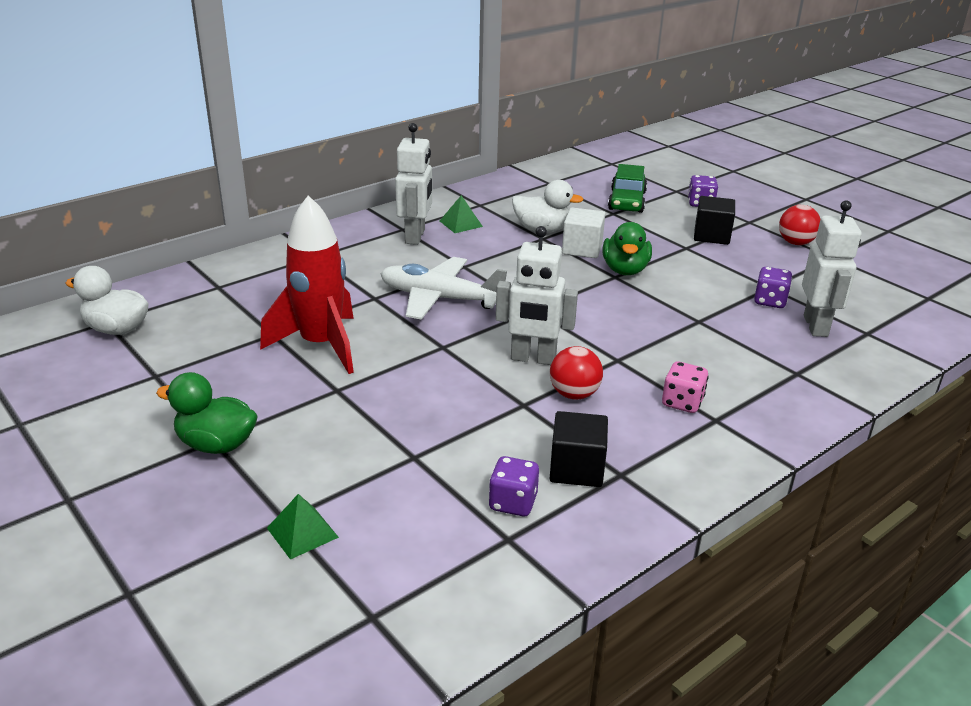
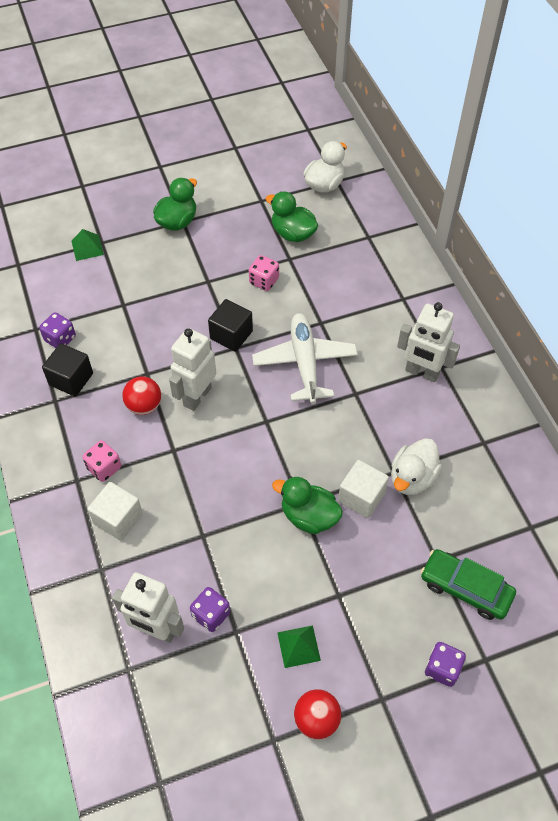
camera: 110 degrees right, 25 degrees up
(223, 338) = (293, 234): none -> green duck
(321, 345) = (264, 281): red rocket -> pink dice
(440, 298) = (304, 362): white plane -> white plane turned 45 degrees counterclockwise
(460, 223) = (441, 414): green pyramid -> green pyramid (298, 646)
(711, 236) = (357, 635): black cube -> black cube (231, 335)
(733, 376) = (118, 519): none -> white cube

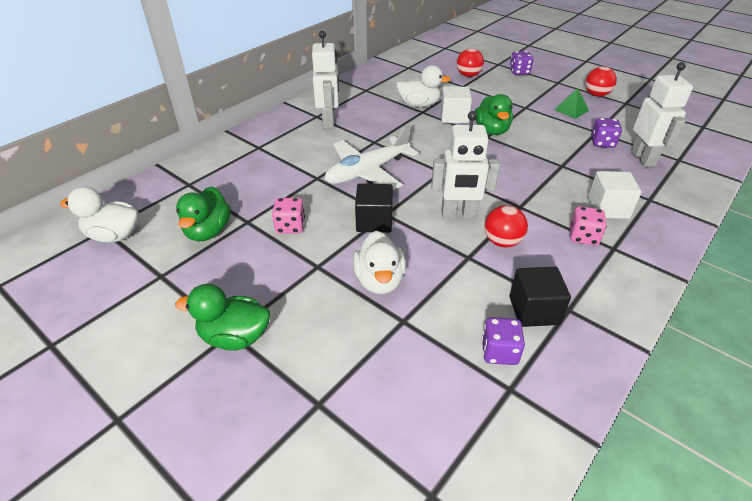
camera: 120 degrees left, 15 degrees down
(87, 247) = (339, 415): green pyramid -> none
(166, 308) = (379, 280): none -> white duck
(465, 588) = (468, 75): green car -> red ball

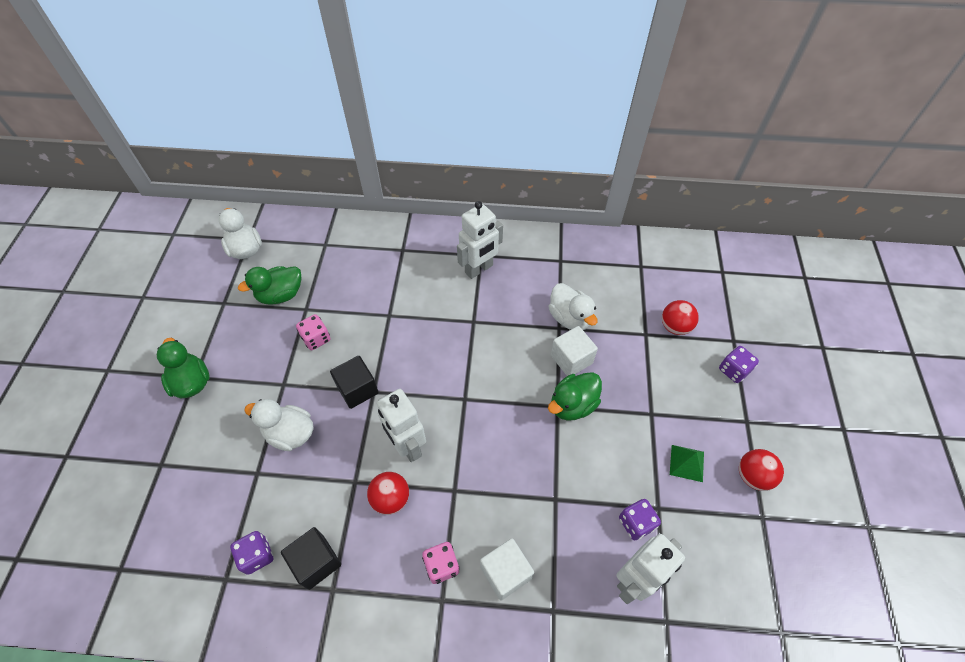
camera: 55 degrees right, 15 degrees up
(367, 172) = (422, 344): white plane -> none
(379, 280) = (290, 433): white duck -> white duck turned 60 degrees clockwise

